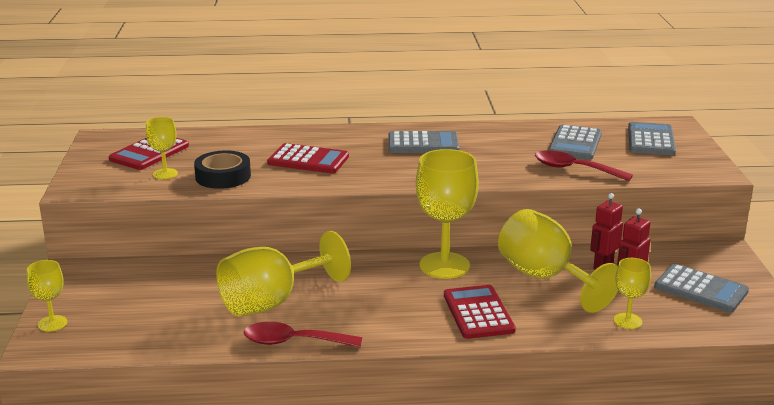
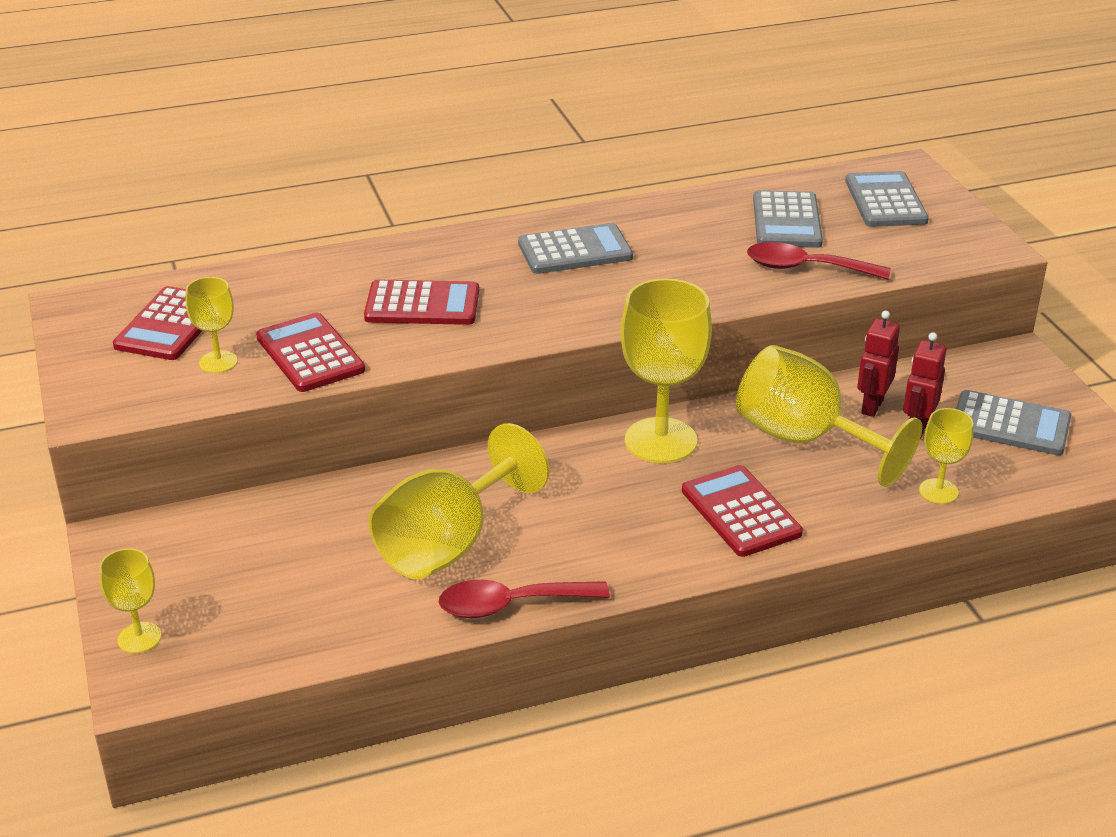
camera: 15 degrees left, 10 degrees up
(223, 176) = (310, 354): black tape -> red calculator

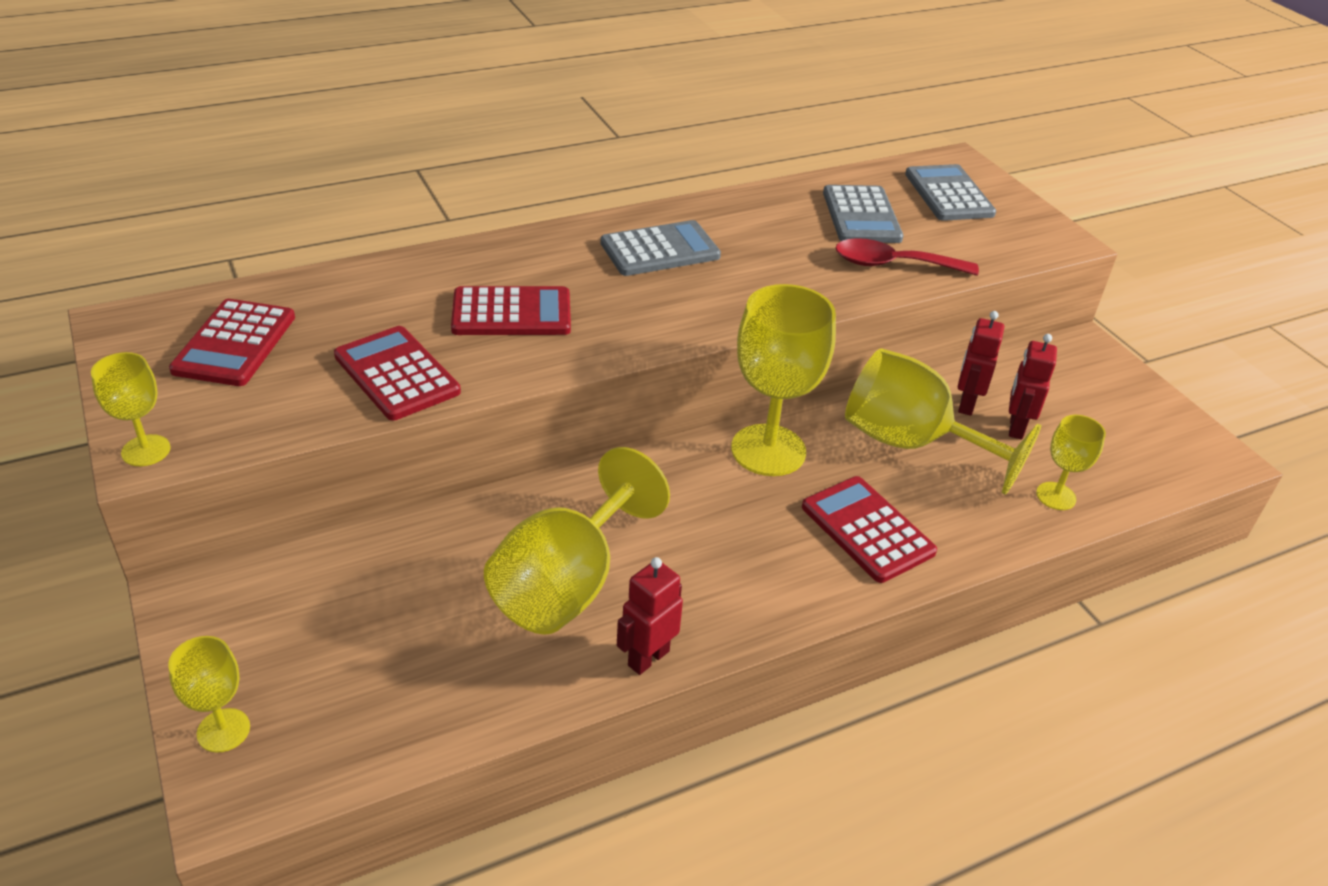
camera: 10 degrees left, 5 degrees up
(218, 362) = (293, 387): yellow goblet -> yellow goblet (146, 450)
(510, 605) = (648, 658): red spoon -> red robot
(1010, 424) = (1102, 419): grey calculator -> none

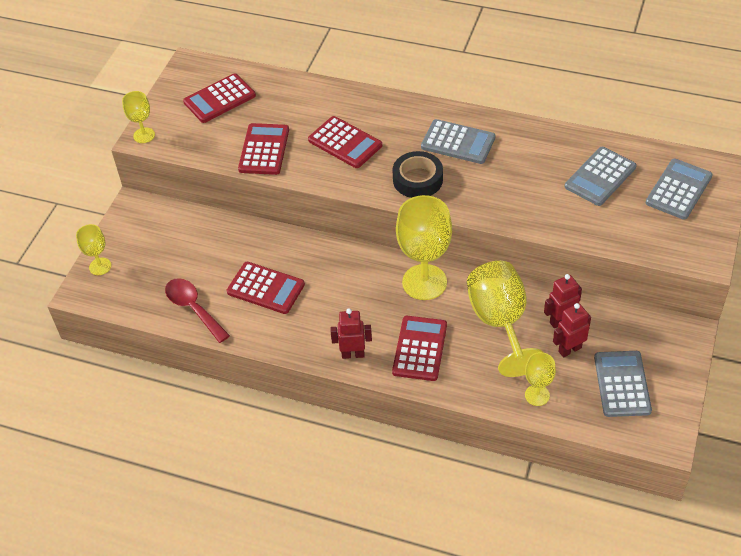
camera: 50 degrees right, 10 degrees up
(566, 585) = (265, 288): yellow goblet -> red calculator
(648, 658) = (261, 339): red robot -> red robot (353, 354)
(667, 309) = (417, 179): none -> black tape
(893, 264) = (573, 217): red spoon -> red spoon (193, 308)
(1109, 430) = (622, 384): none -> grey calculator

